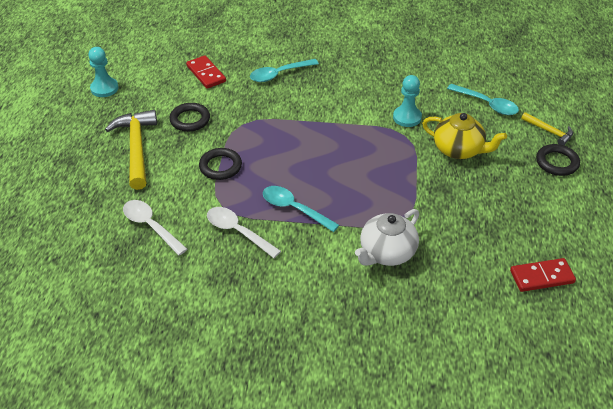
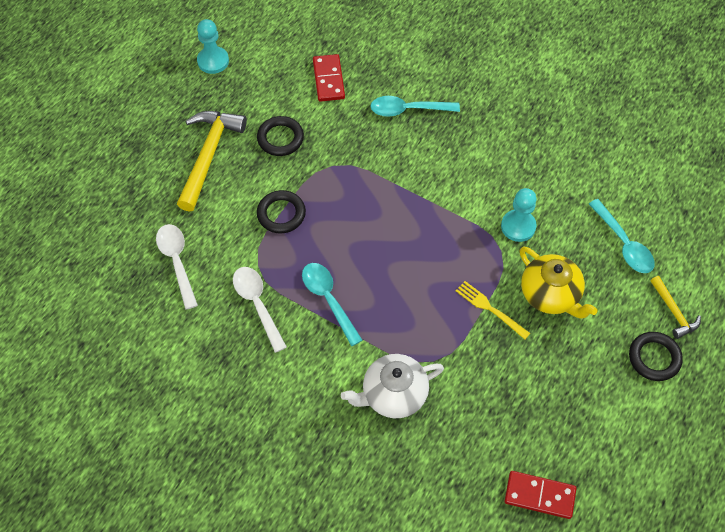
camera: 25 degrees right, 15 degrees up
(421, 173) = (489, 308): none -> yellow fork

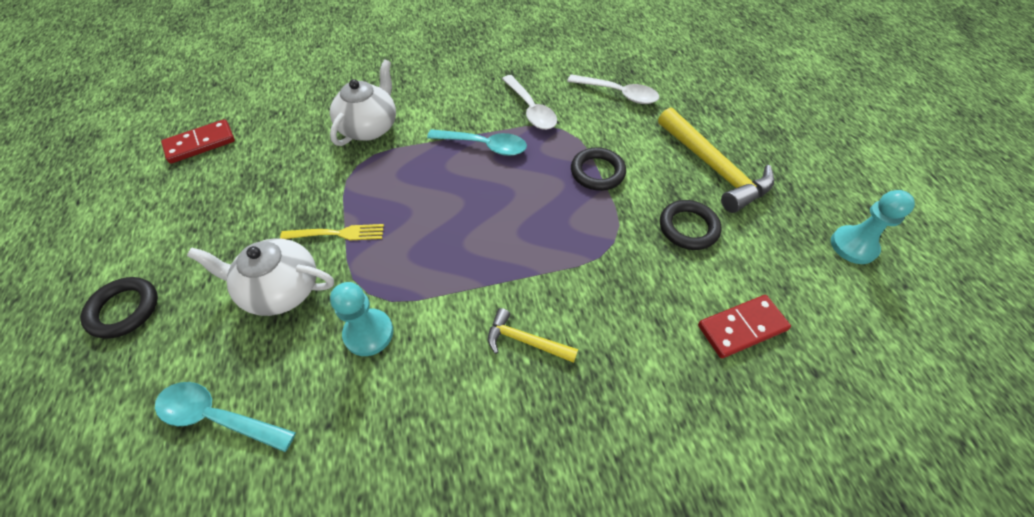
camera: 135 degrees right, 5 degrees down
(257, 304) = (531, 110): white spoon -> white spoon turned 45 degrees clockwise
(328, 79) = (742, 328): red domino -> red domino turned 60 degrees counterclockwise
(408, 110) = (623, 369): turquoise spoon -> none
(550, 295) = (281, 289): yellow teapot -> white teapot
(673, 312) = (113, 378): yellow hammer -> yellow hammer (525, 341)

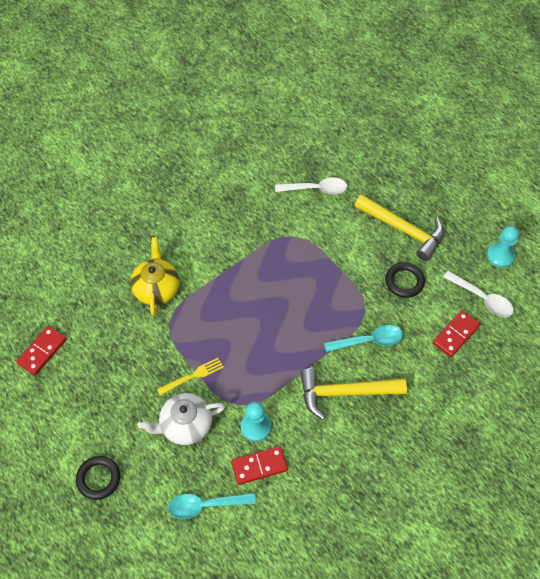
camera: 25 degrees left, 5 degrees up
(334, 394) = (259, 466): none -> red domino
(370, 127) = (156, 288): white teapot -> yellow teapot
(484, 146) = (247, 271): turquoise spoon -> turquoise spoon (369, 341)
(525, 341) = (345, 392): yellow hammer -> yellow hammer, size x1.90
(531, 110) = (262, 227): white spoon -> white spoon (482, 298)
(597, 172) = (332, 262): black ring -> none

